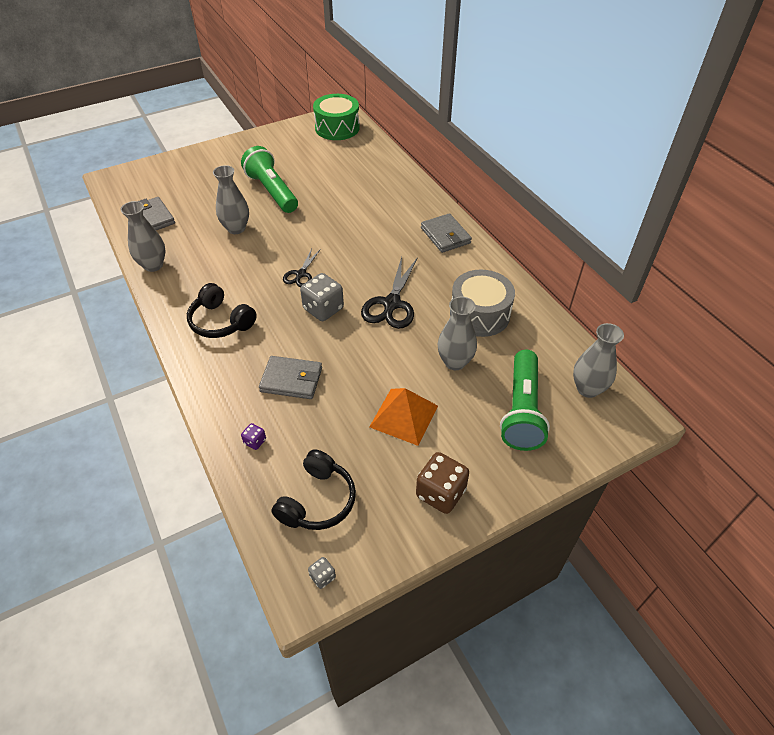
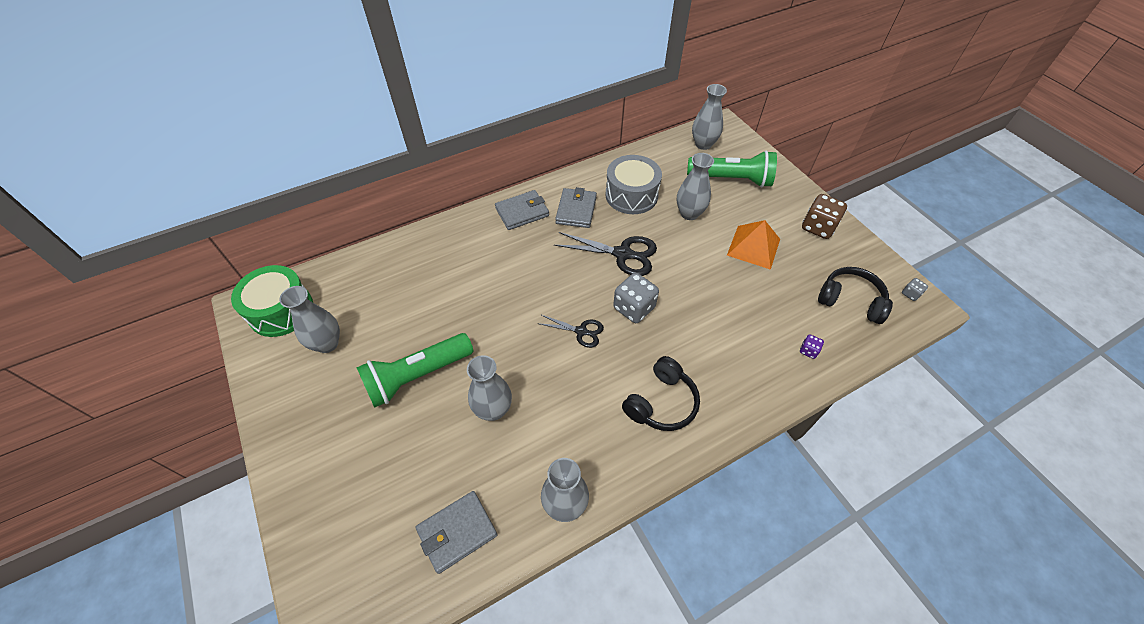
camera: 90 degrees left, 5 degrees up
(291, 380) = (731, 328): grey wallet -> grey wallet (576, 210)
(306, 150) = (327, 343): none -> grey vase

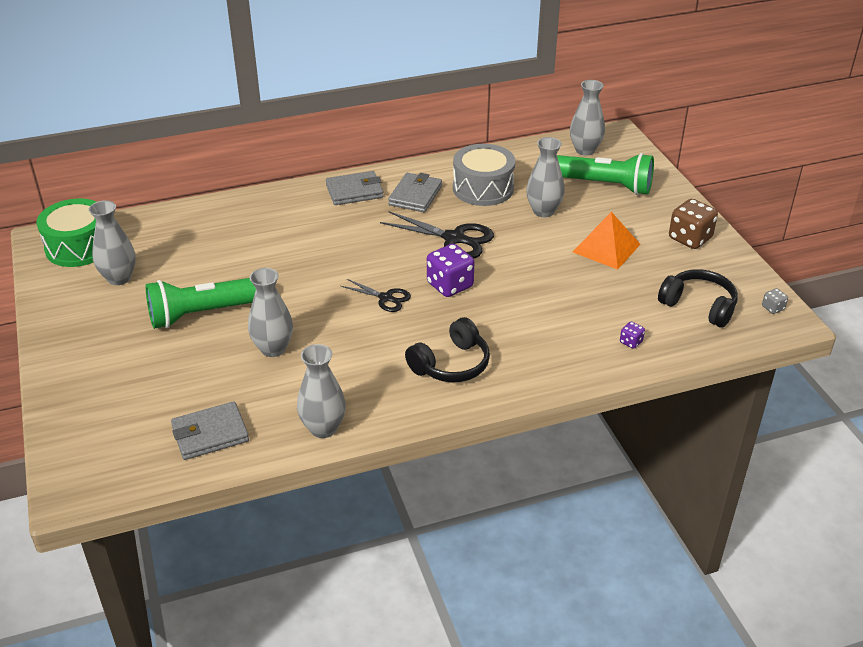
camera: 10 degrees right, 15 degrees down
(634, 308) = (450, 285): grey dice -> purple dice

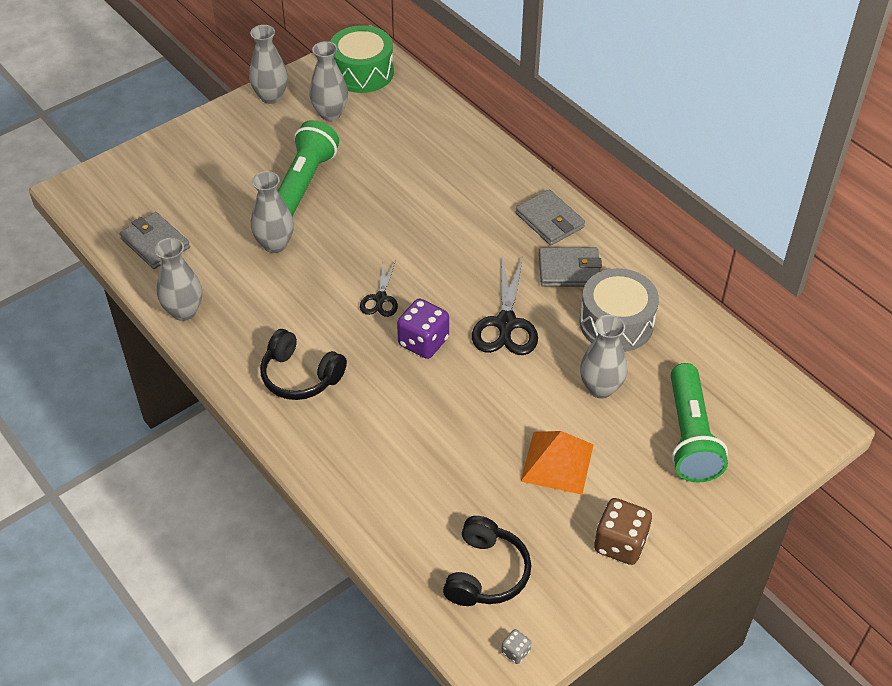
camera: 70 degrees right, 10 degrees up
(203, 313) = (304, 183): green flashlight -> green flashlight turned 60 degrees clockwise
(585, 150) = (760, 399): grey vase -> grey vase (271, 97)
(631, 342) = (393, 518): purple dice -> none

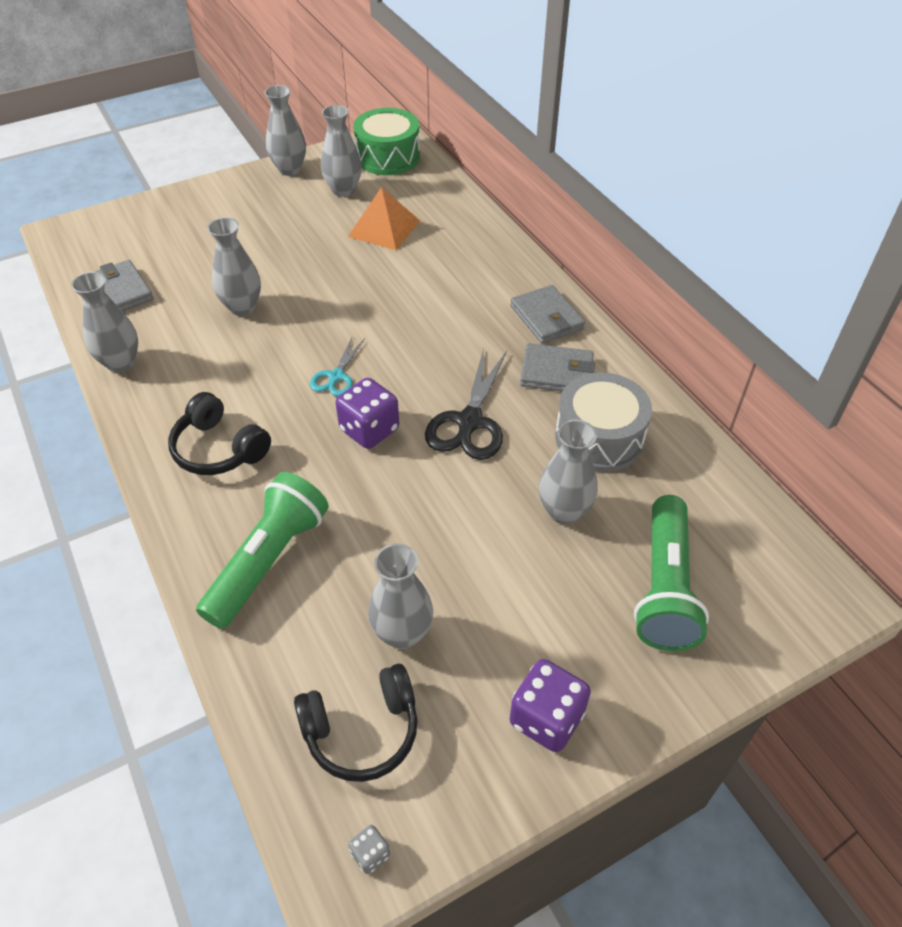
camera: 10 degrees right, 0 degrees up
(304, 183) = (294, 251): green flashlight -> green flashlight (269, 561)
(380, 299) = (336, 377): black scissors -> turquoise scissors
(486, 573) = (362, 730): black headphones -> black headphones turned 45 degrees clockwise
(496, 500) = (402, 633): none -> grey vase
(557, 462) = (490, 596): orange pyramid -> orange pyramid (384, 228)
(620, 543) = (546, 718): brown dice -> purple dice

